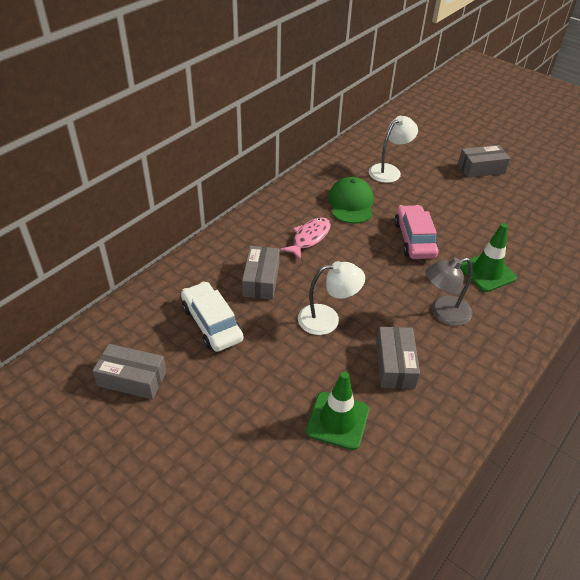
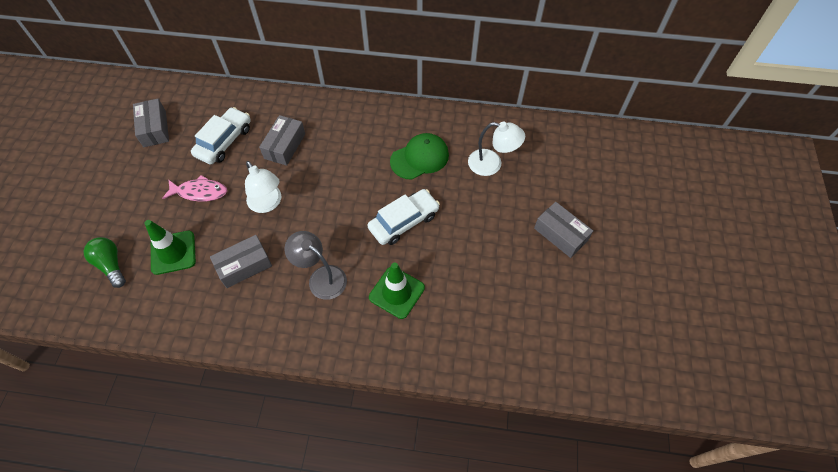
camera: 60 degrees right, 15 degrees up
(261, 280) = (285, 146): grey box -> grey box turned 45 degrees counterclockwise
(309, 238) = (353, 151): pink fish -> pink fish (199, 192)
(315, 489) = (111, 265): none -> green light bulb
(414, 239) = (404, 221): pink car -> white car

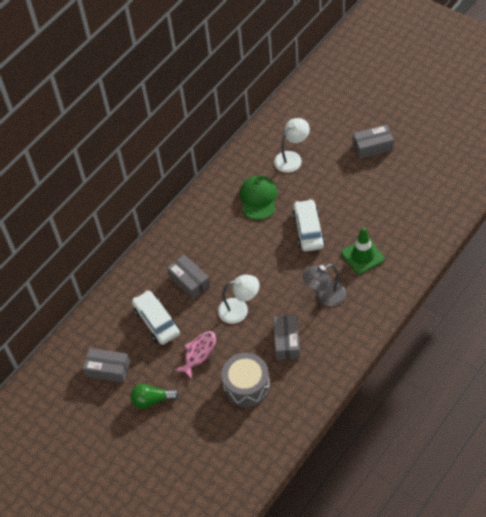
camera: 55 degrees left, 5 degrees down
(111, 265) = (232, 431): green light bulb -> green light bulb (152, 400)
(173, 252) = (246, 385): green traffic cone -> grey drum

